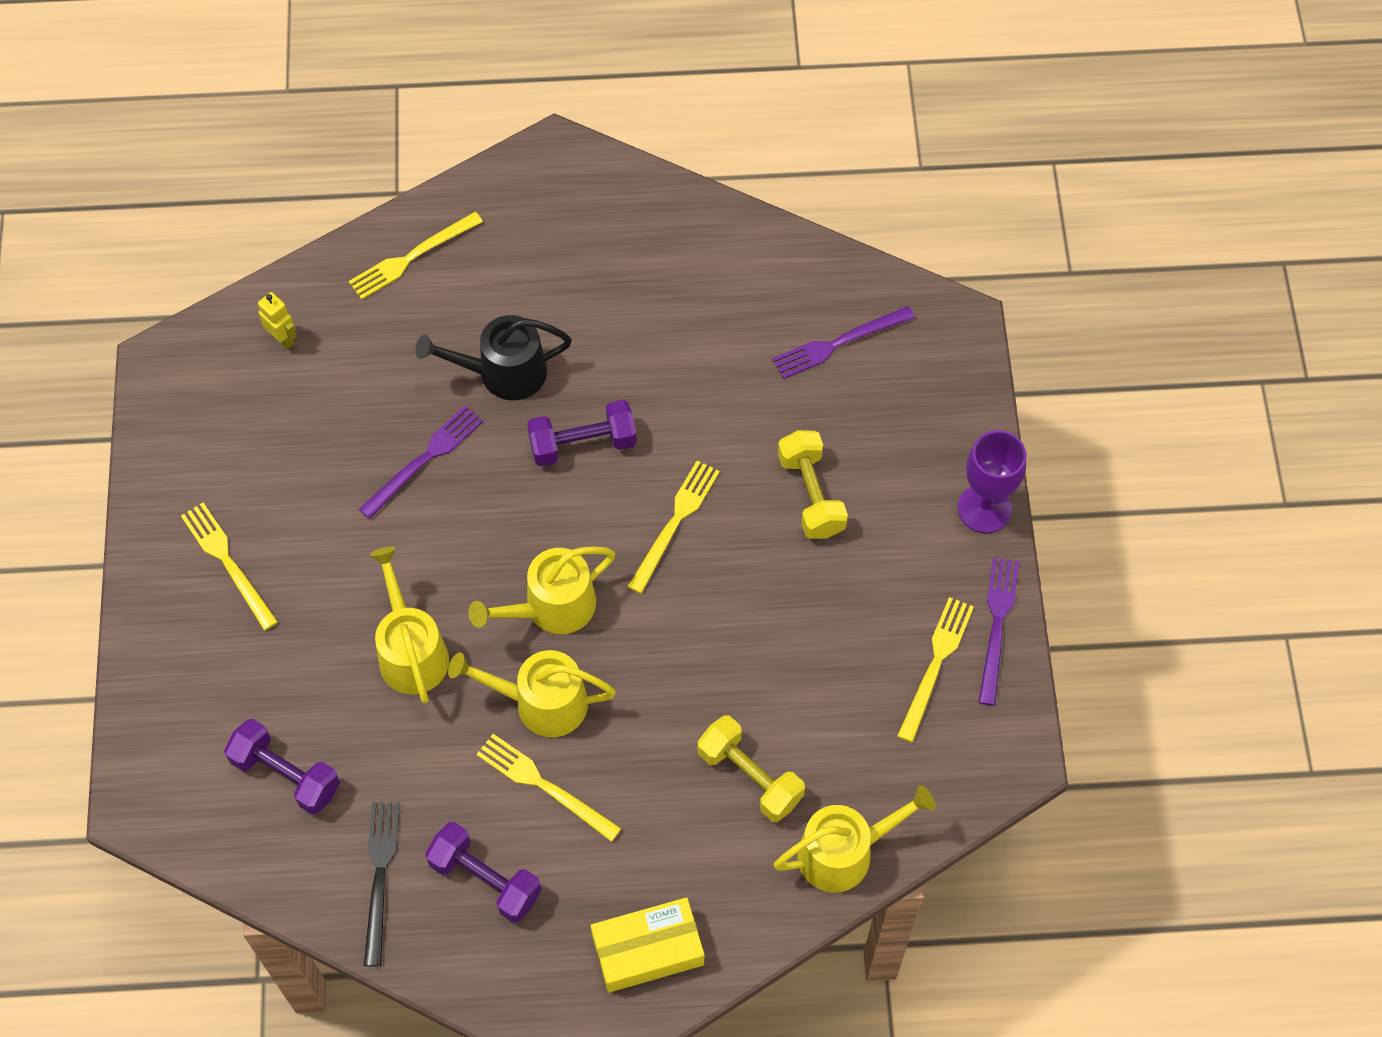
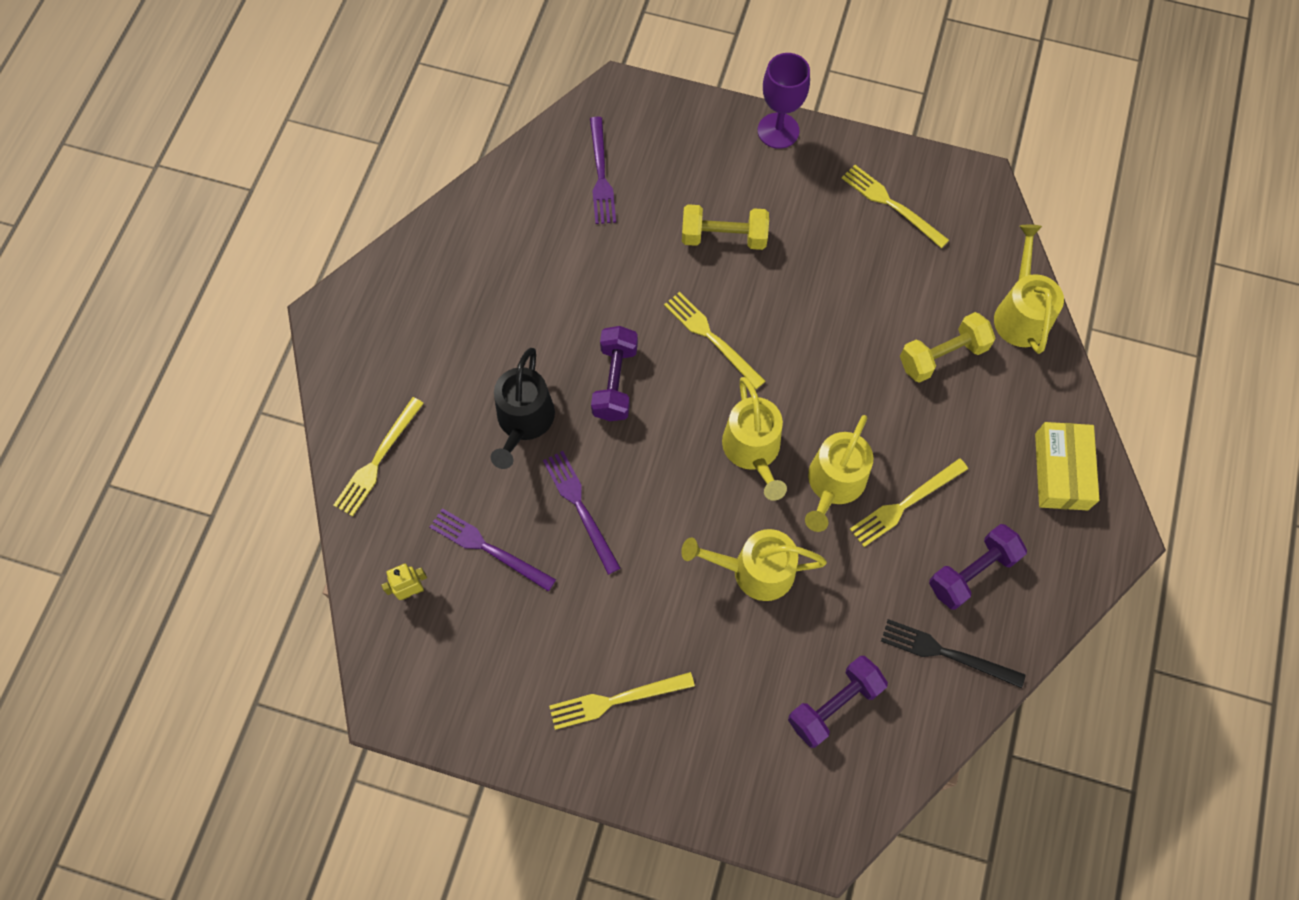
camera: 70 degrees left, 5 degrees up
(412, 257) = (378, 460): yellow fork -> yellow fork turned 45 degrees clockwise
(997, 625) = (873, 156): purple fork -> purple fork (488, 548)

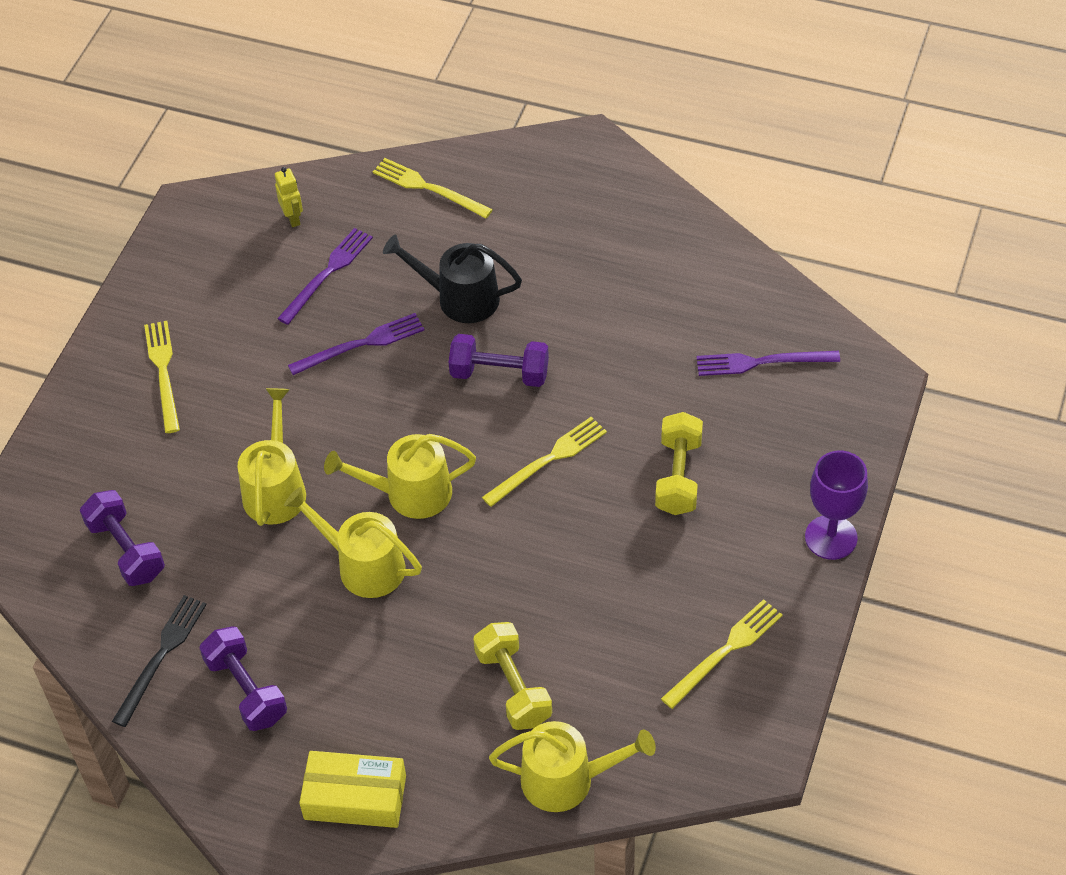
camera: 95 degrees right, 15 degrees down
(905, 504) = (333, 632): yellow fork -> none

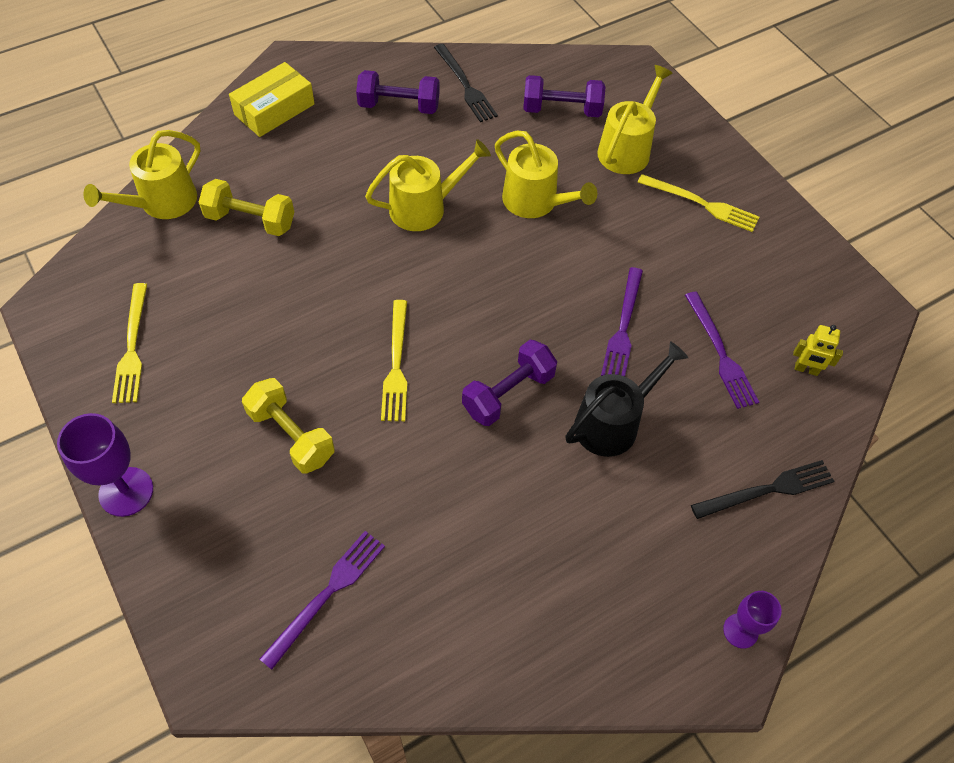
camera: 125 degrees right, 5 degrees up
(410, 493) = (455, 267): yellow watering can -> yellow watering can (627, 149)
(428, 188) = (767, 490): yellow fork -> black fork
(551, 150) = (740, 631): none -> purple goblet

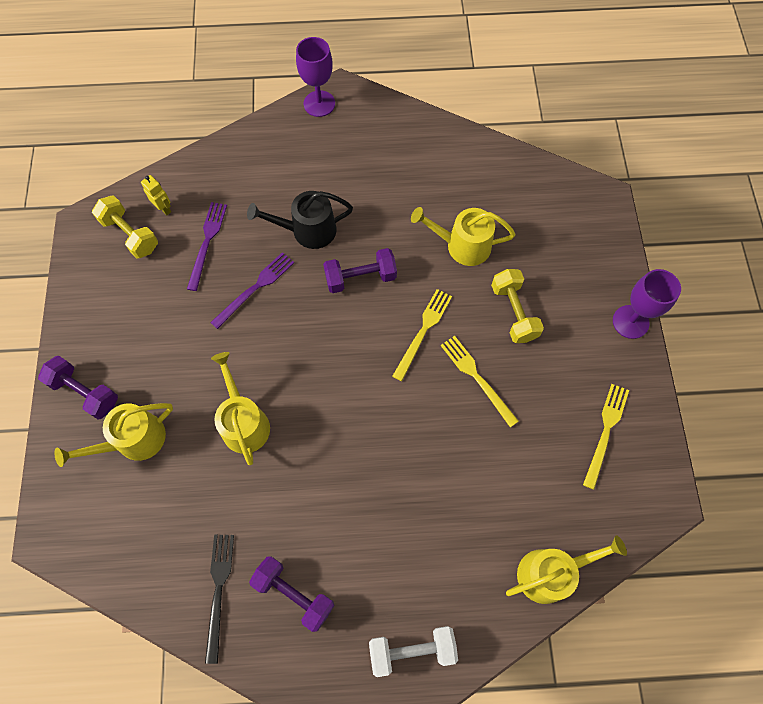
camera: 150 degrees left, 10 degrees up
(250, 220) = (480, 515): yellow dumbbell -> yellow dumbbell (130, 234)
(274, 109) = (412, 649): yellow box -> white dumbbell
(327, 594) = (526, 211): purple fork -> none
(424, 207) = (334, 459): yellow watering can -> yellow watering can (463, 246)
(561, 110) = (154, 513): purple dumbbell -> purple dumbbell (85, 392)
(701, 204) = (121, 359): yellow fork -> yellow fork (477, 378)
(740, 631) = (319, 104): purple goblet -> purple goblet, size x1.62
(767, 490) = (249, 156): black fork -> none

